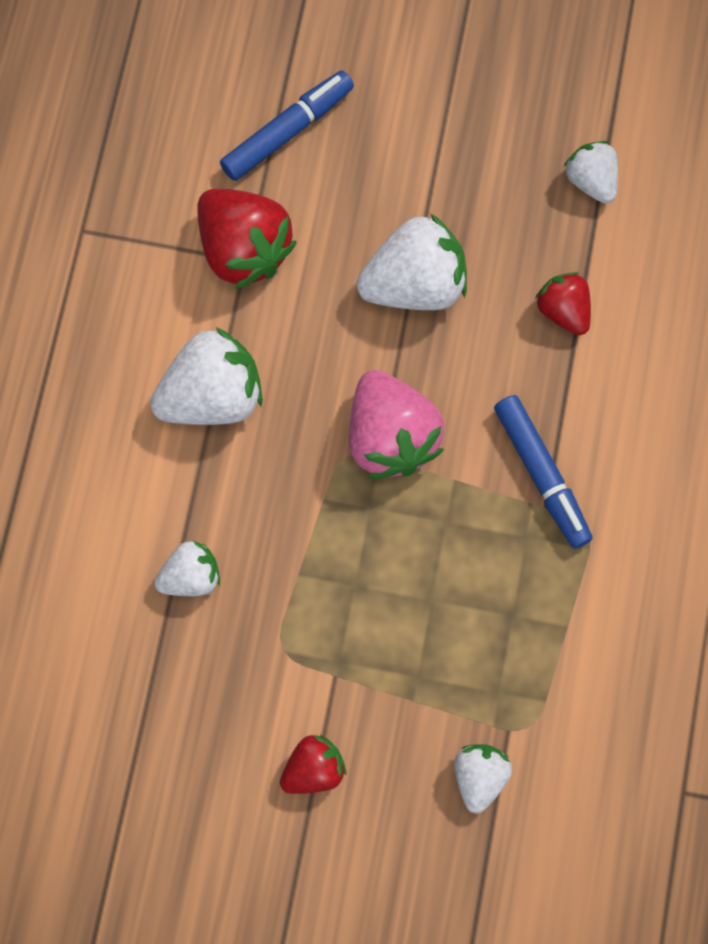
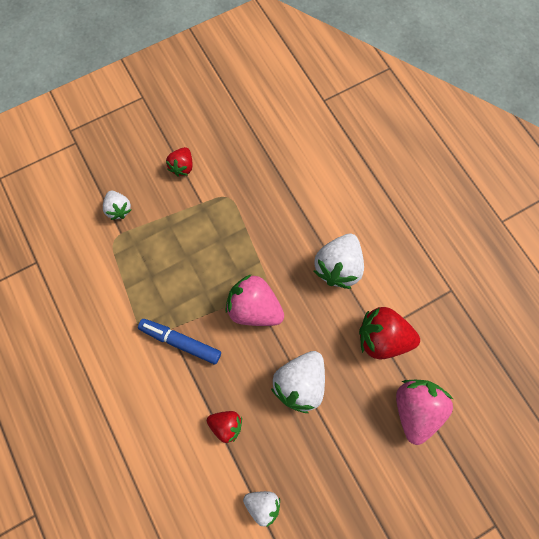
camera: 140 degrees right, 0 degrees up
(191, 577) = (284, 195): white strawberry -> none
(287, 131) = (414, 408): blue marker -> pink strawberry

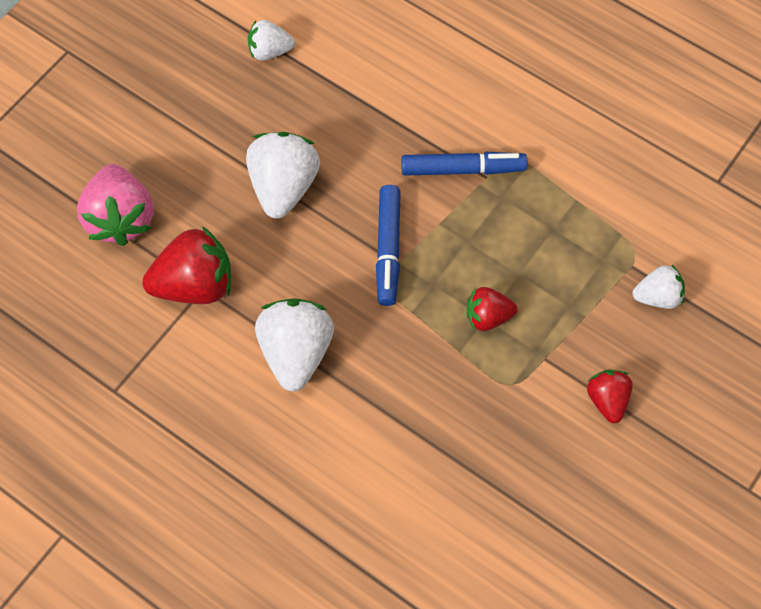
camera: 155 degrees right, 10 degrees down
(119, 209) = (657, 297): white strawberry -> white strawberry turned 135 degrees clockwise
(226, 424) = (353, 107): red strawberry -> red strawberry (488, 317)
(254, 307) = (388, 249): pink strawberry -> blue marker

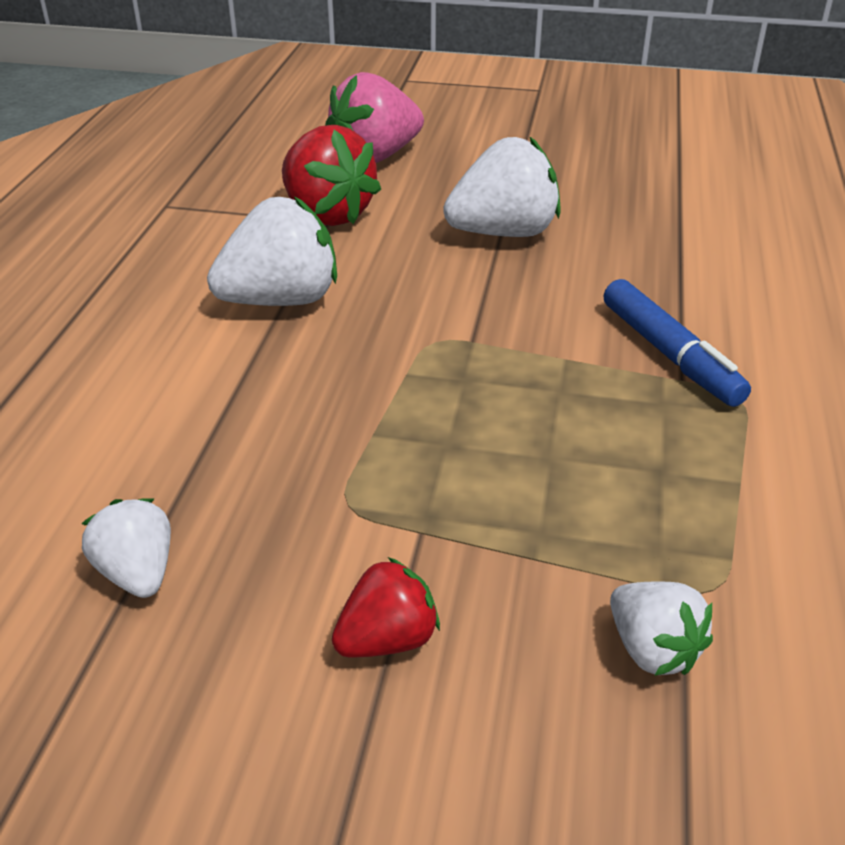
camera: 65 degrees right, 25 degrees down
(269, 51) = (669, 180): white strawberry -> white strawberry (138, 573)
(388, 249) = (486, 328): blue marker -> none
(488, 317) = (450, 446): red strawberry -> none

